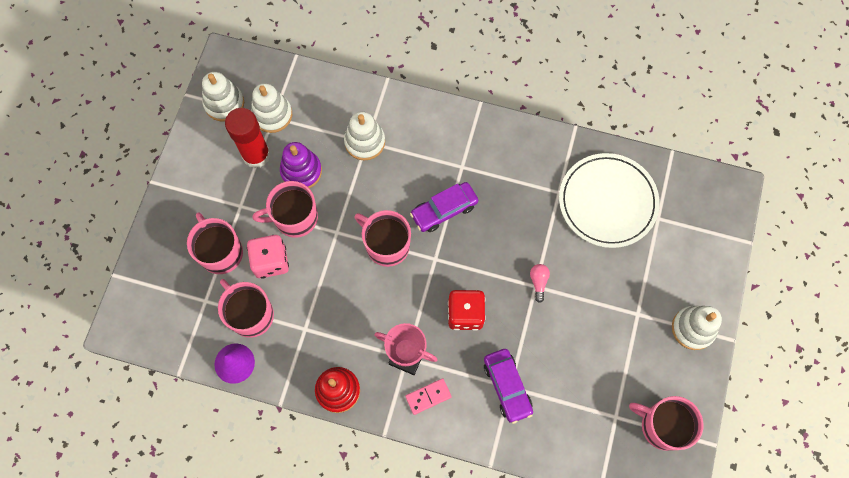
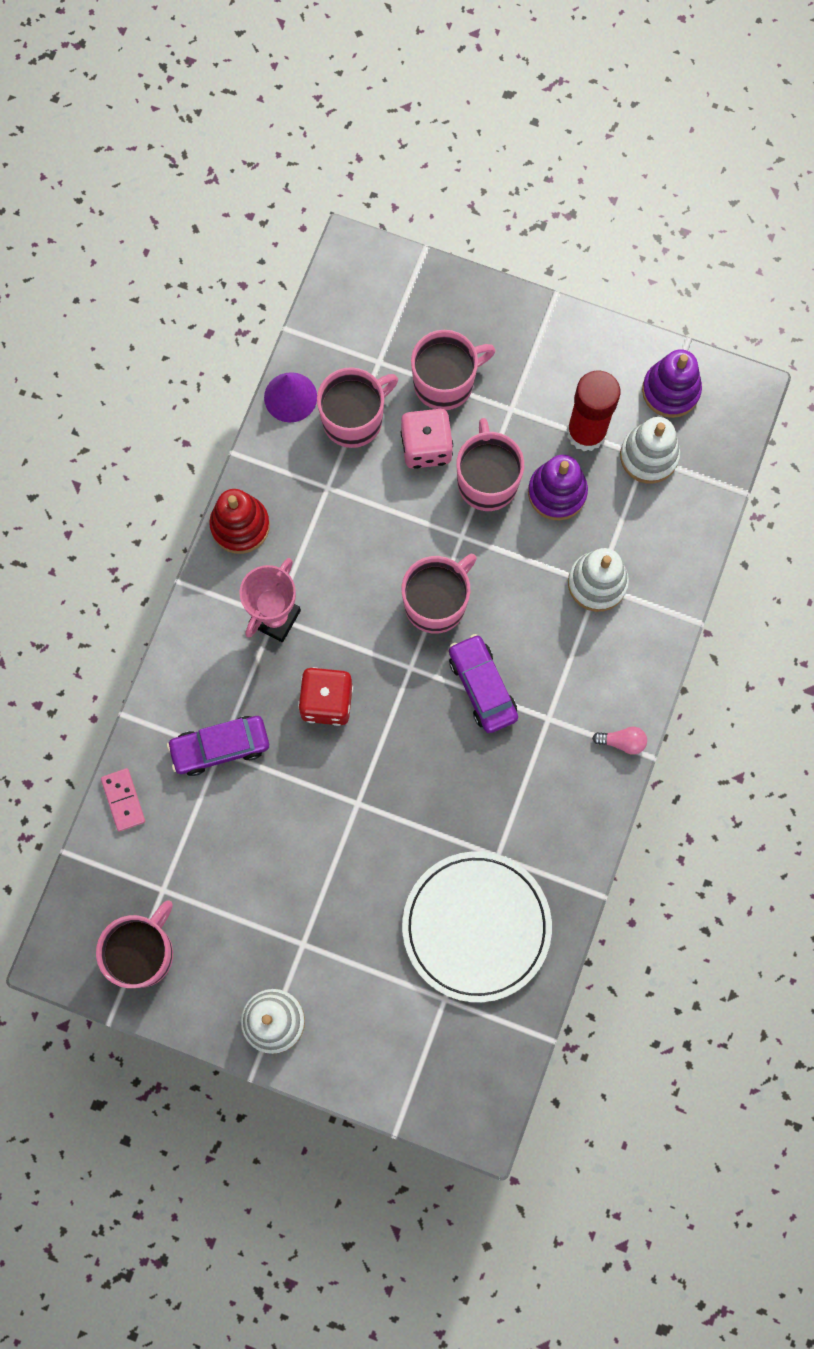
camera: 95 degrees right, 5 degrees up
(224, 103) = (670, 390): white stacking toy -> purple stacking toy
(428, 396) = (219, 641): pink domino -> pink domino (123, 800)
(538, 282) = (363, 808): pink light bulb -> pink light bulb (622, 742)

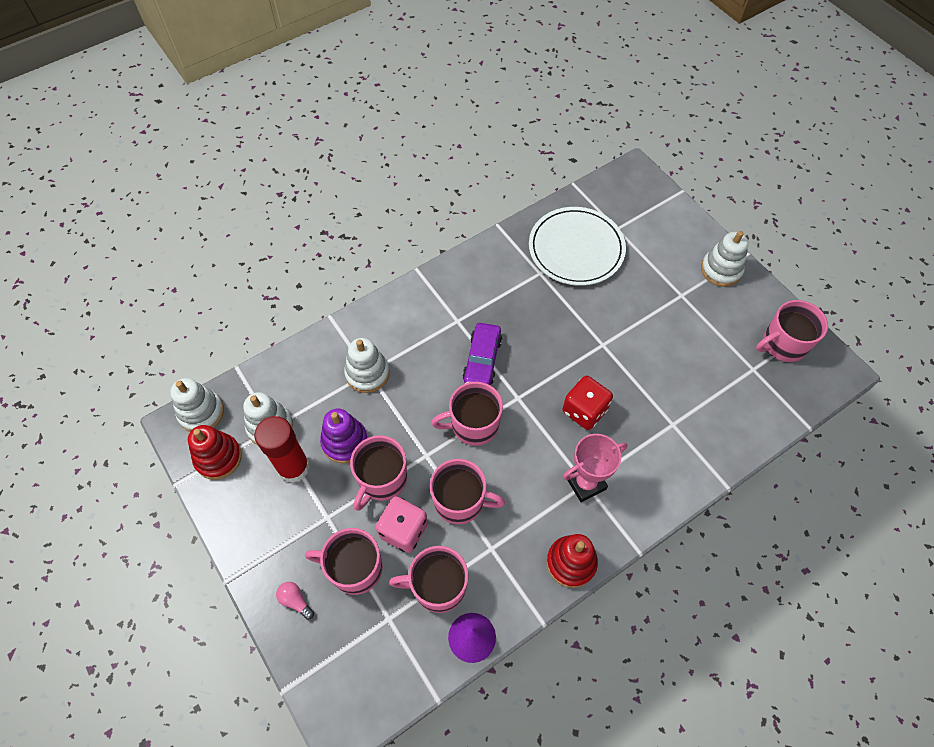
camera: 145 degrees left, 15 degrees down
(123, 800) = (753, 433): pink domino -> none
(220, 747) = (671, 426): purple car -> none
(391, 512) = (460, 501): none -> pink mug
(622, 742) = (426, 285): pink light bulb -> pink light bulb (295, 601)
(670, 390) = (218, 458): purple stacking toy -> red stacking toy
(733, 421) = (201, 412): none -> white stacking toy

